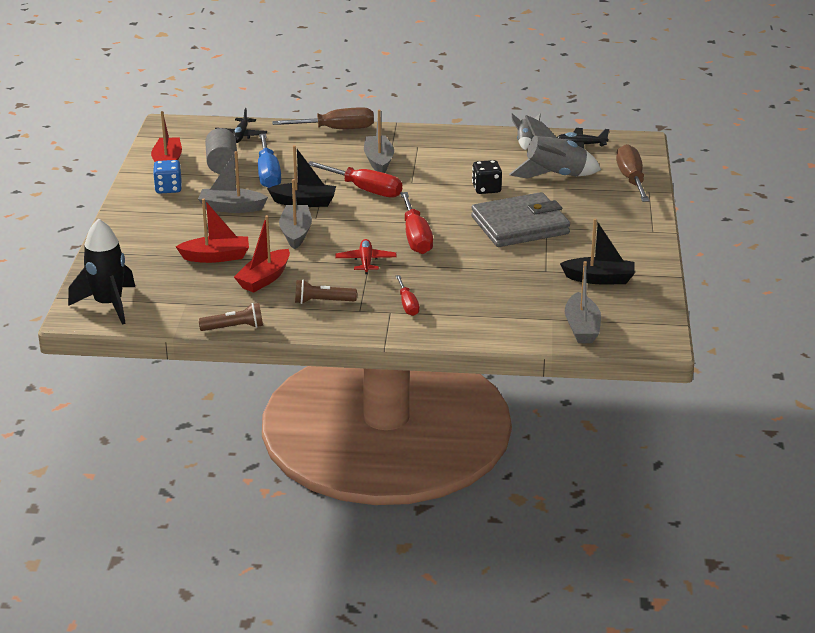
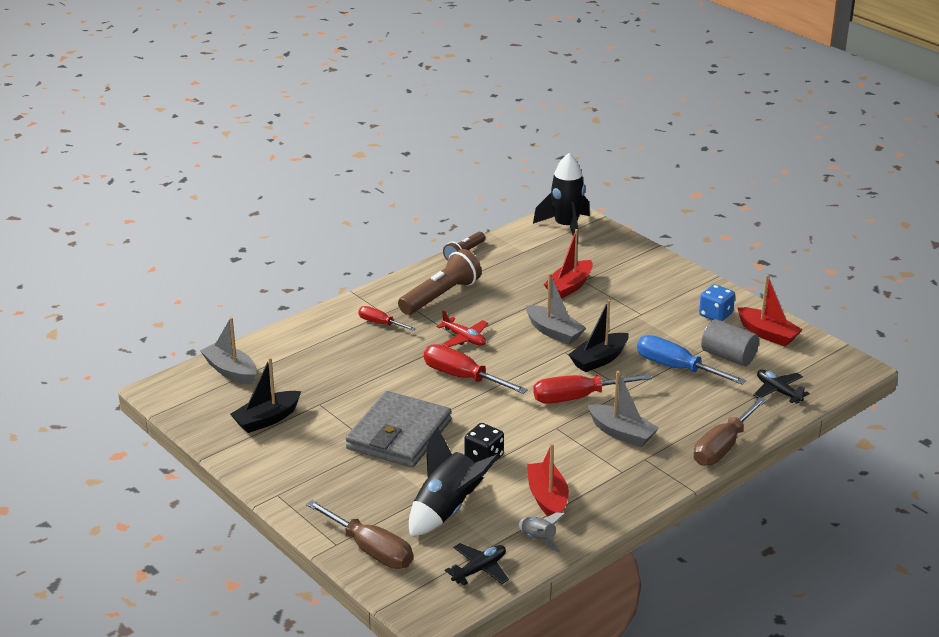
camera: 135 degrees right, 0 degrees up
(231, 208) = (639, 325): grey boat -> none
(264, 279) = (508, 290): red boat -> red boat (547, 498)
(323, 301) = (440, 296): brown flashlight -> brown flashlight, size x1.69
(555, 176) = (447, 510): grey rocket -> black rocket

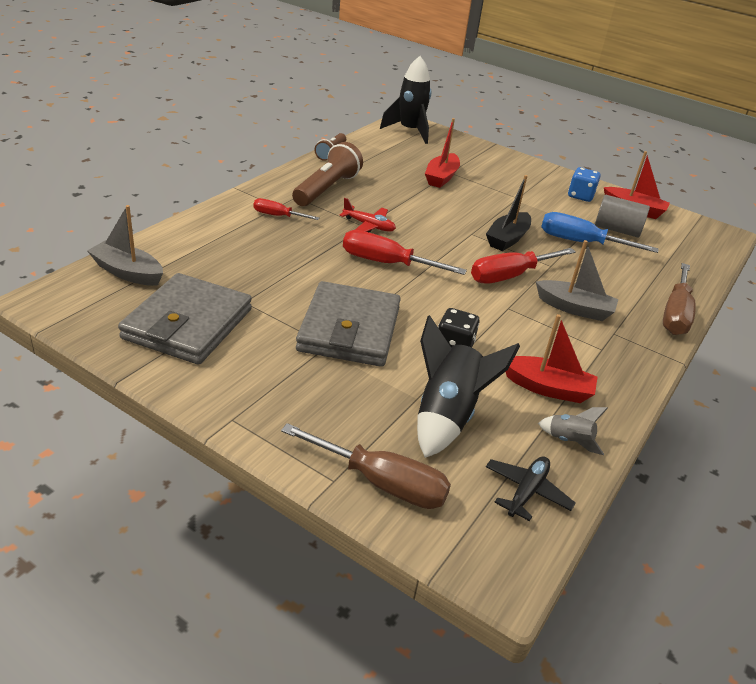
camera: 20 degrees left, 5 degrees up
(267, 419) = (188, 324): black boat -> grey wallet
(547, 498) = (548, 388): red boat -> red boat turned 135 degrees clockwise
(554, 332) = (451, 216): grey boat -> none
(778, 391) = (681, 258): black plane -> none

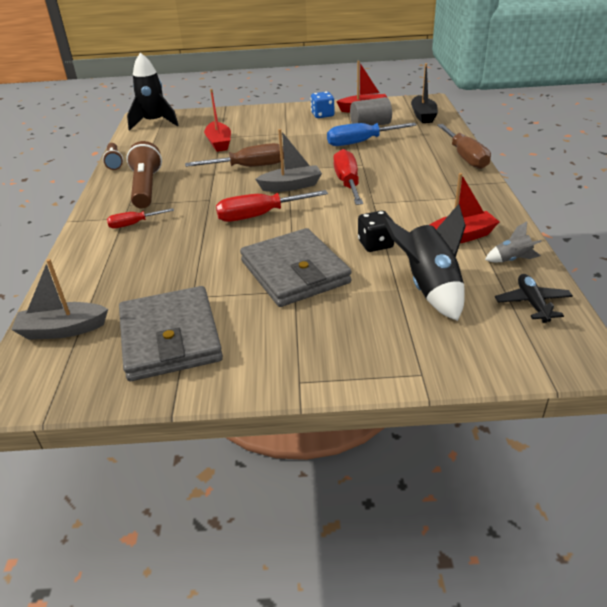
camera: 30 degrees left, 0 degrees up
(369, 226) = (212, 198): red plane -> none
(382, 483) = (452, 355): brown screwdriver -> brown screwdriver (249, 167)
(507, 239) = (315, 161): black boat -> black boat (423, 116)
(510, 276) = (347, 183): red screwdriver -> red screwdriver turned 150 degrees clockwise
(574, 308) = (410, 182): grey boat -> grey boat (291, 186)

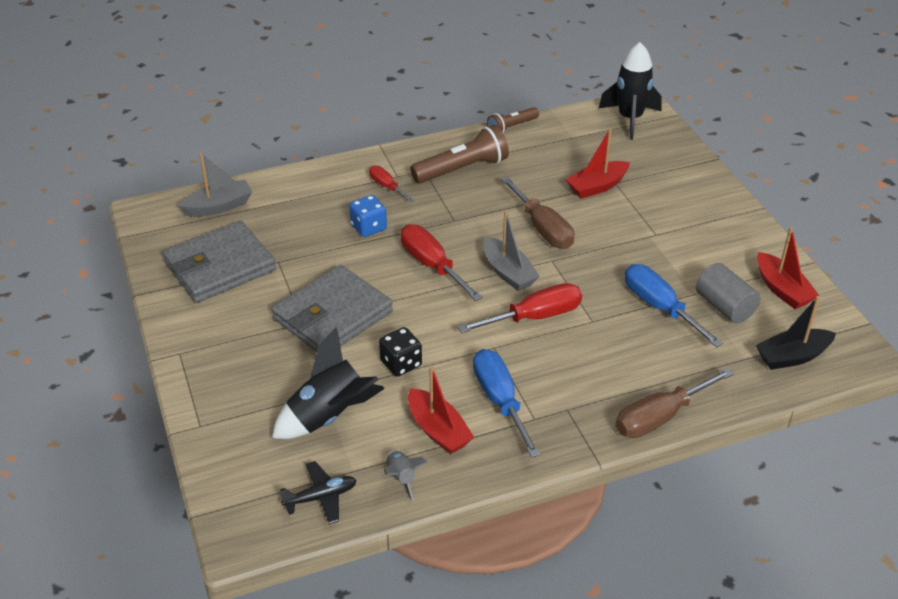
camera: 70 degrees right, 5 degrees up
(62, 330) = (219, 206): grey boat -> grey boat turned 90 degrees clockwise
(322, 115) = (736, 253): blue dice -> blue dice (368, 227)
(433, 207) = (500, 400): none -> blue screwdriver

